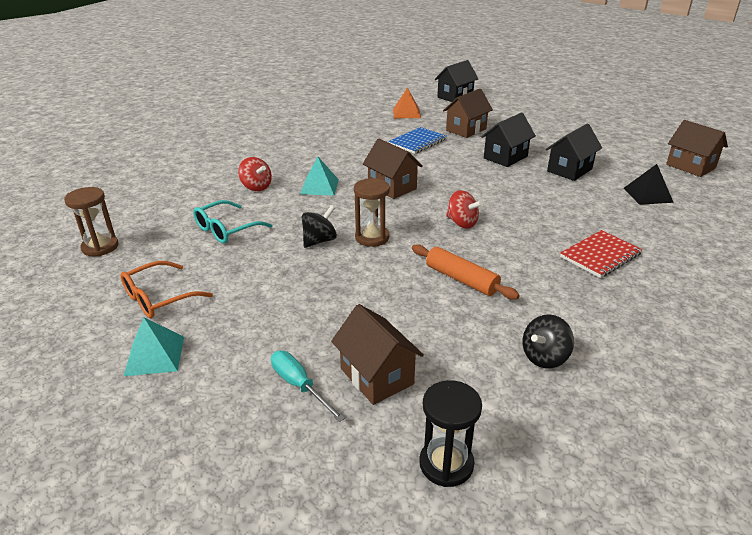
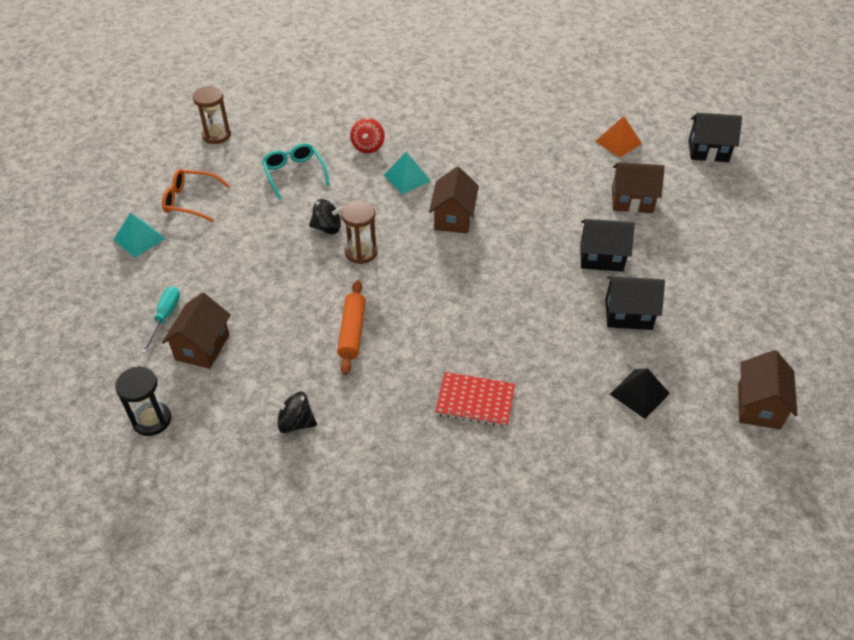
camera: 50 degrees right, 15 degrees up
(226, 229) = (294, 173): turquoise glasses -> turquoise glasses turned 60 degrees clockwise
(417, 142) = (561, 185): blue notebook -> none
(462, 223) = (438, 290): red spinning top -> none

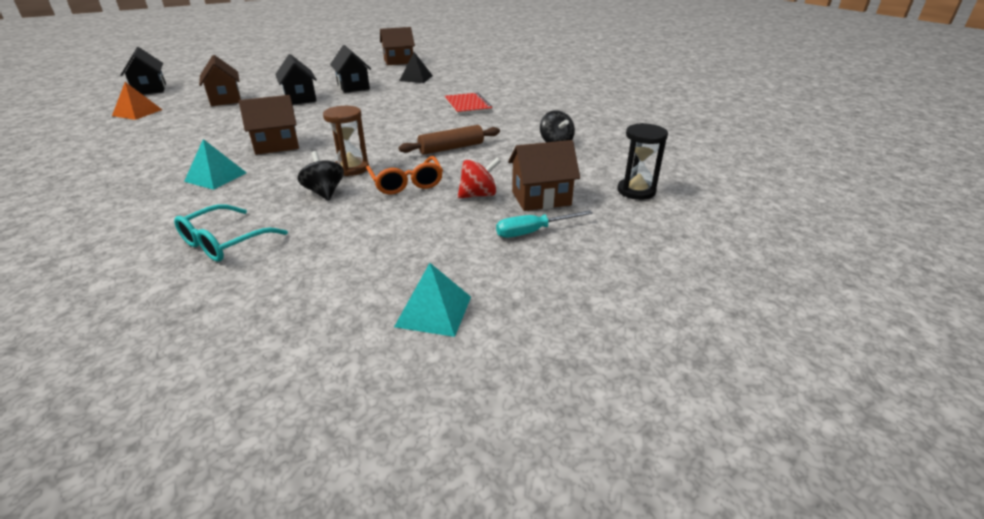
camera: 120 degrees left, 15 degrees down
(190, 201) = (322, 303): orange glasses -> orange glasses (406, 183)
(216, 135) = (115, 357): brown hourglass -> none
(352, 332) = (451, 148): orange rolling pin -> brown rolling pin
(368, 147) = (150, 212): red spinning top -> red spinning top (478, 195)

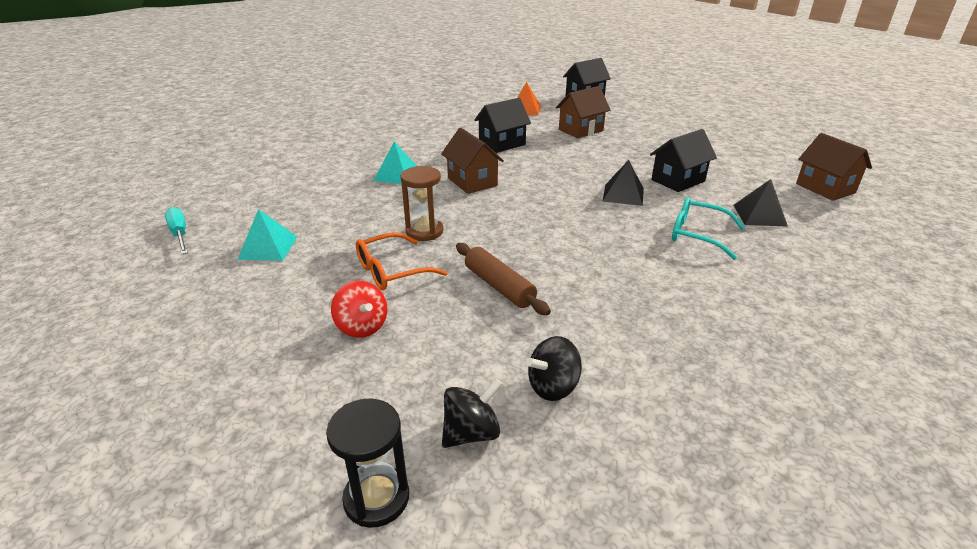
camera: 80 degrees right, 0 degrees up
(225, 242) = (281, 209): turquoise glasses -> turquoise glasses (697, 235)
(300, 98) = (611, 161): black house -> black house (502, 144)
(324, 192) = (368, 229): black spinning top -> black spinning top (471, 433)
(357, 102) = (623, 194): none -> black pyramid
(433, 311) = (137, 329): turquoise pyramid -> turquoise pyramid (268, 247)
(467, 105) = (672, 277): red notebook -> none
(533, 232) = (264, 381): turquoise screwdriver -> turquoise screwdriver (180, 234)
(541, 198) = (351, 382): brown house -> none

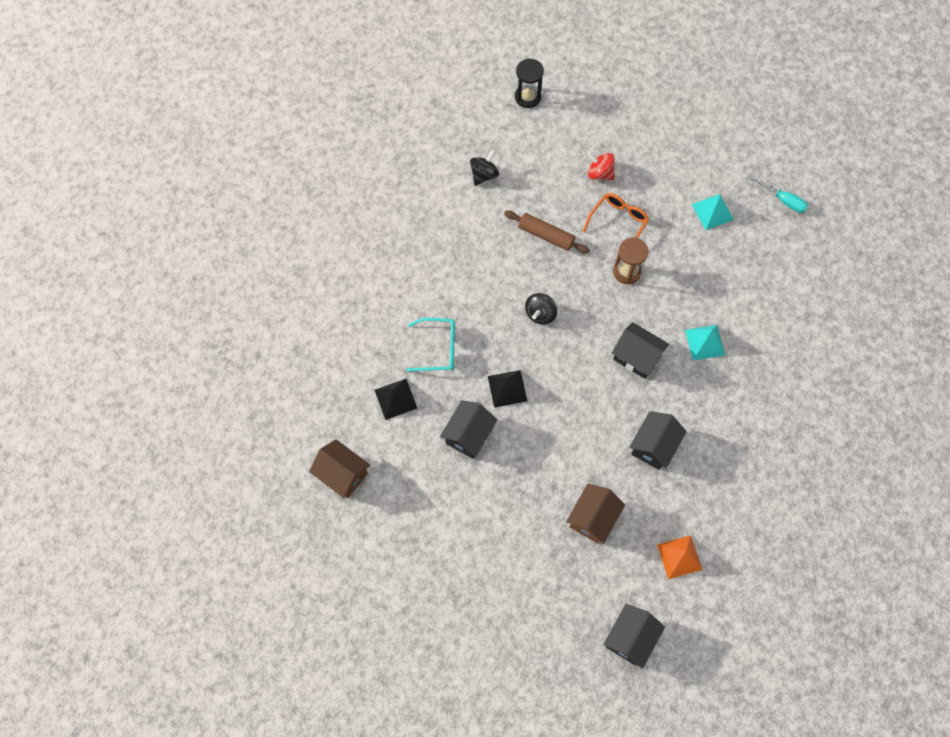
camera: 155 degrees right, 35 degrees up
(471, 433) = (508, 137): black spinning top -> black spinning top (540, 314)
(472, 182) = (636, 357): brown house -> black house

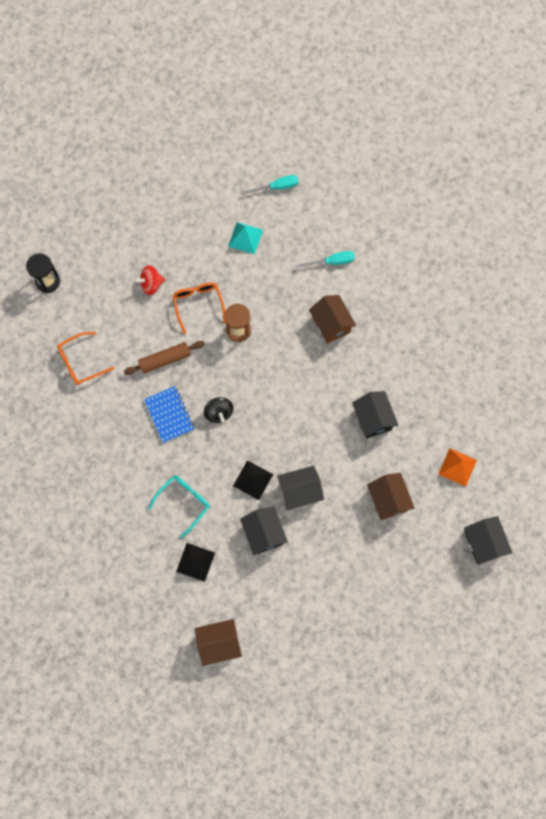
camera: 50 degrees left, 5 degrees up
(484, 175) = (81, 362): black spinning top -> orange glasses
(502, 276) = (169, 415): none -> blue notebook
(636, 357) = (304, 376): black house -> black house (300, 491)
(705, 342) = (331, 324): turquoise pyramid -> brown house
(762, 298) = (332, 262): none -> turquoise screwdriver

